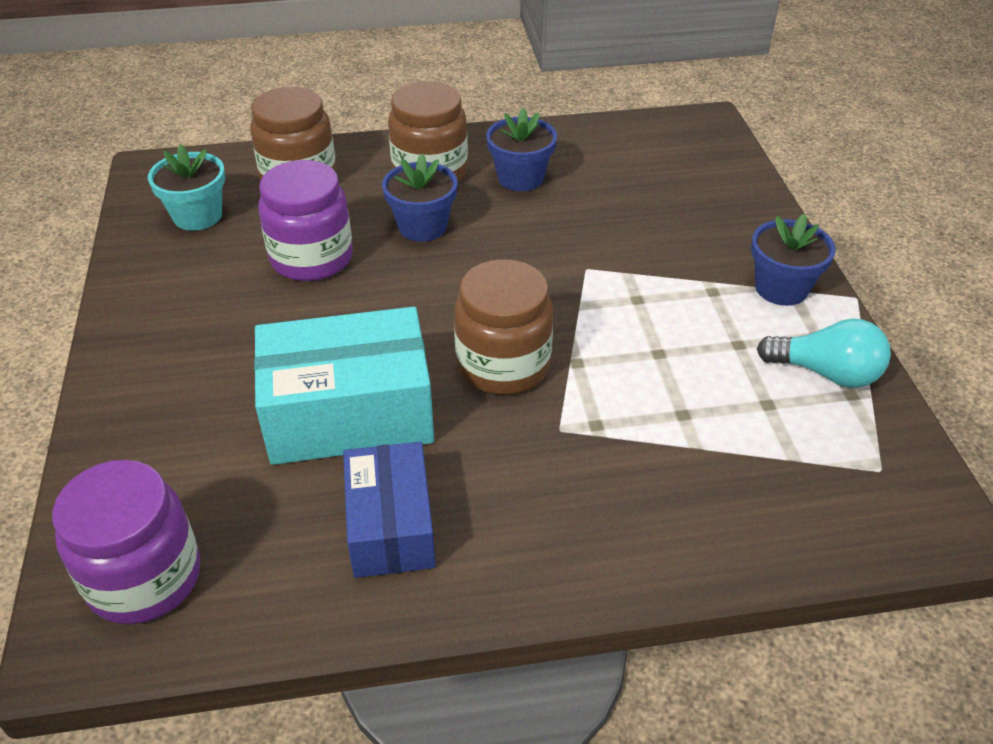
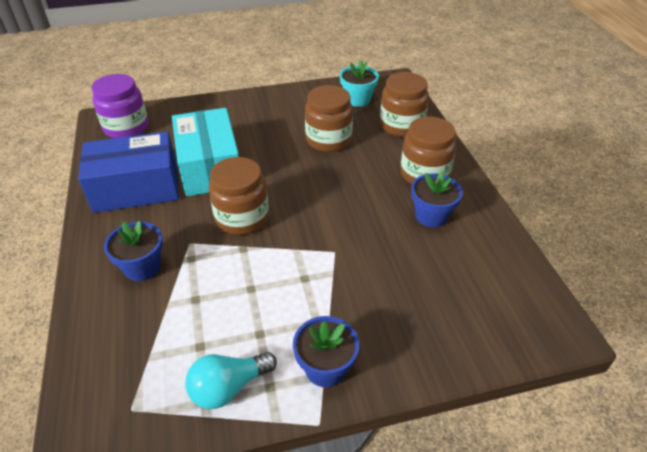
camera: 85 degrees right, 0 degrees up
(311, 258) = (328, 140): purple jar -> brown jar
(391, 526) = (136, 188): blue box -> blue box, size x1.56
(422, 226) = (365, 176): blue flower pot -> blue flower pot (142, 267)
(826, 373) = (229, 387): turquoise light bulb -> turquoise light bulb turned 45 degrees clockwise

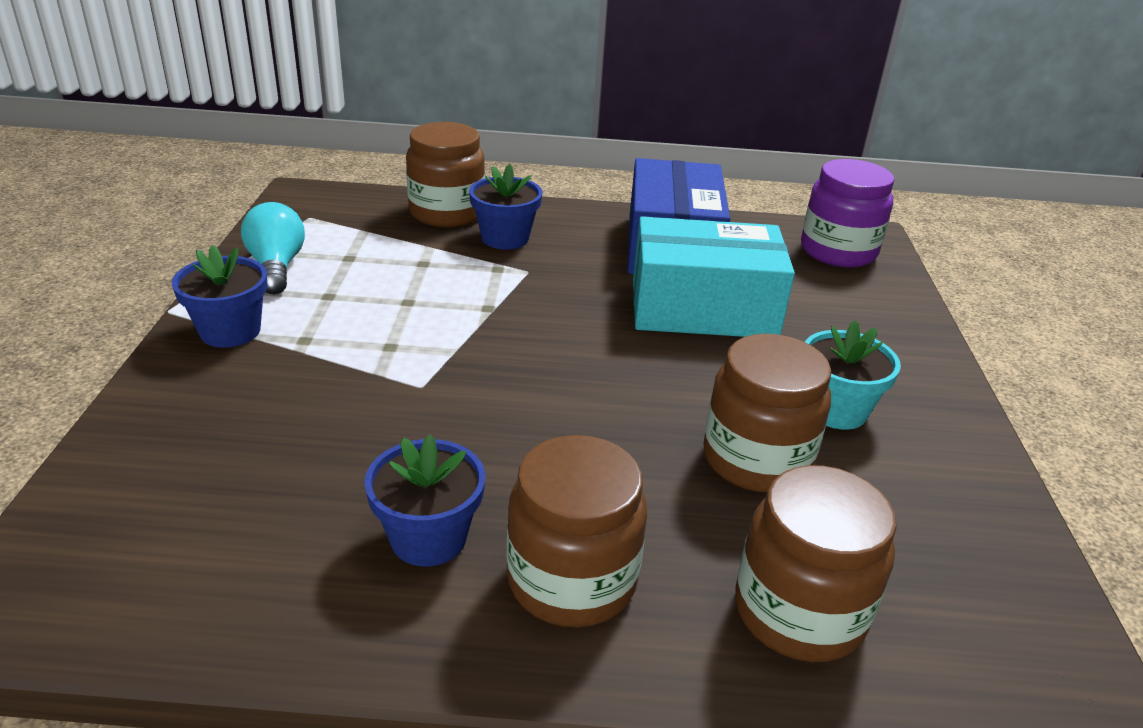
camera: 105 degrees right, 10 degrees down
(242, 218) = (557, 317): brown jar -> brown jar (447, 213)
(357, 99) = (944, 561): turquoise flower pot -> turquoise flower pot (835, 410)

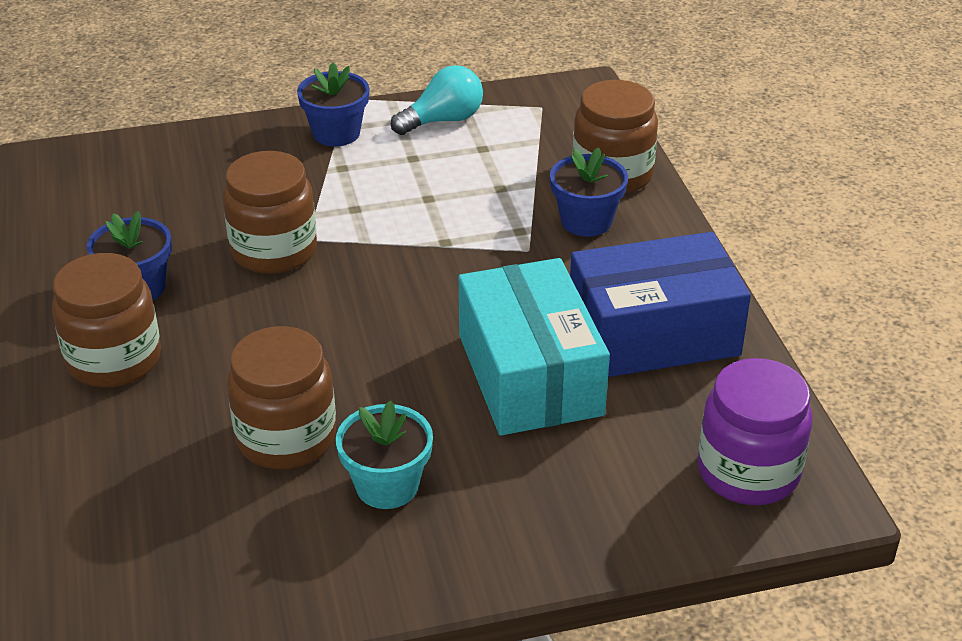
camera: 75 degrees right, 5 degrees up
(799, 612) = (110, 477): brown jar -> brown jar (274, 251)

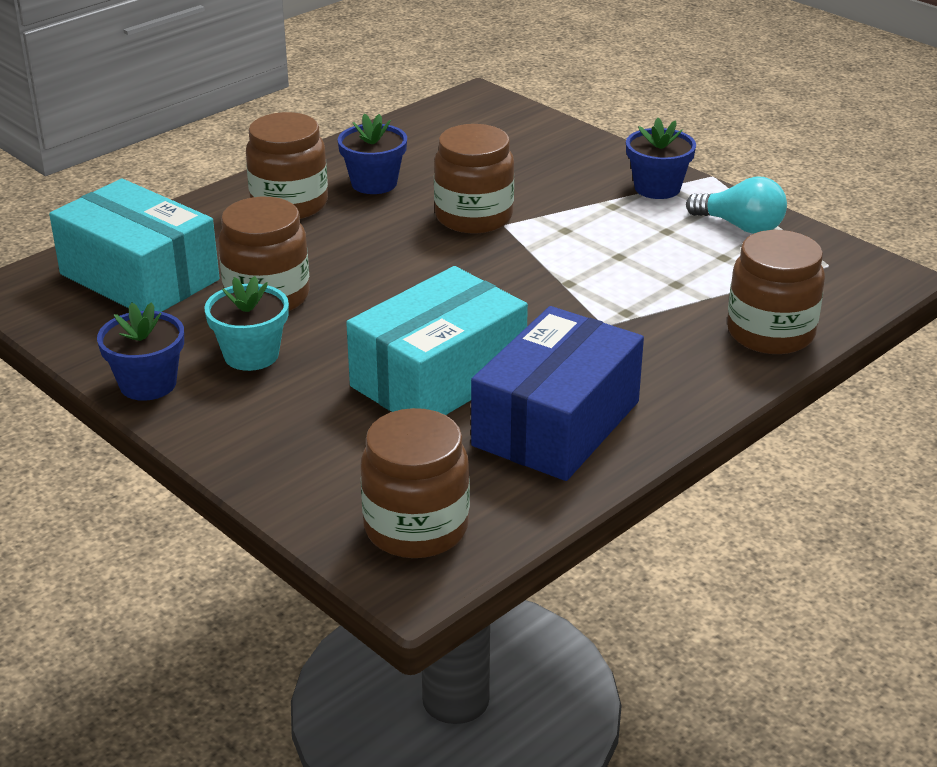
camera: 60 degrees right, 5 degrees down
(148, 524) = (139, 277): none -> turquoise box
(586, 221) = (681, 341): blue flower pot -> blue flower pot (148, 384)
(653, 334) = (556, 423): blue box -> blue box turned 75 degrees clockwise
(748, 472) = (416, 528): purple jar -> brown jar

